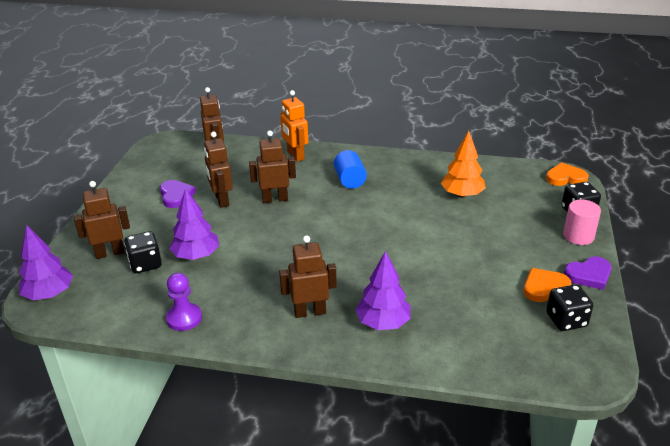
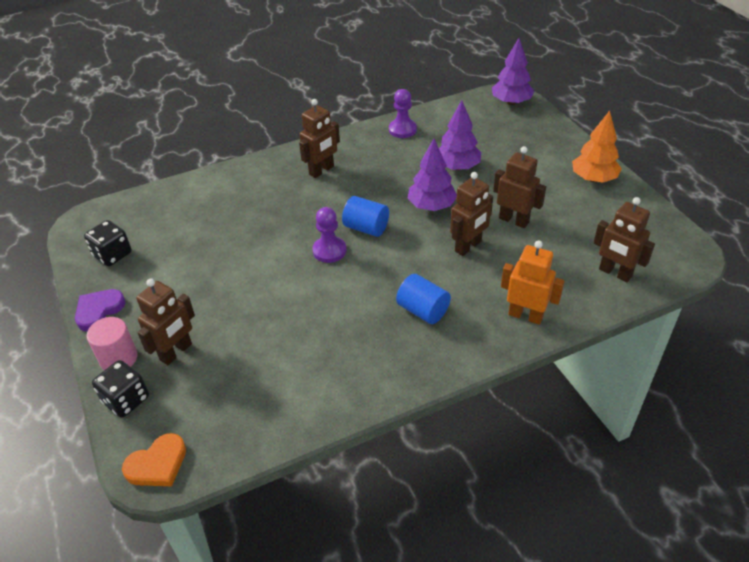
camera: 145 degrees right, 10 degrees up
(110, 253) = (522, 139): brown robot -> brown robot (176, 352)
(145, 264) = (484, 145): black dice -> none
(176, 195) = (560, 204): purple heart -> none
(328, 242) = (366, 228): none -> blue cylinder
(373, 239) = (329, 251): none -> purple pawn
(383, 323) = (261, 187): purple tree -> purple tree (431, 206)
(462, 195) = (280, 356): orange tree -> orange tree (593, 179)
(544, 287) = (140, 277): orange heart -> none

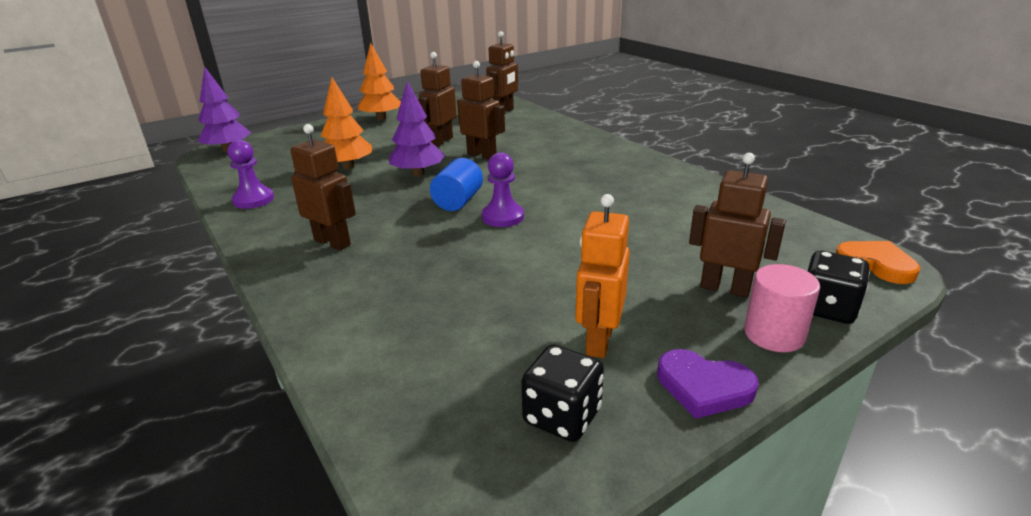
camera: 100 degrees left, 15 degrees down
(423, 310) = (576, 166): blue cylinder -> none
(457, 167) = (348, 167): purple tree -> orange tree
(525, 315) = (563, 133): orange robot -> orange robot (598, 341)

